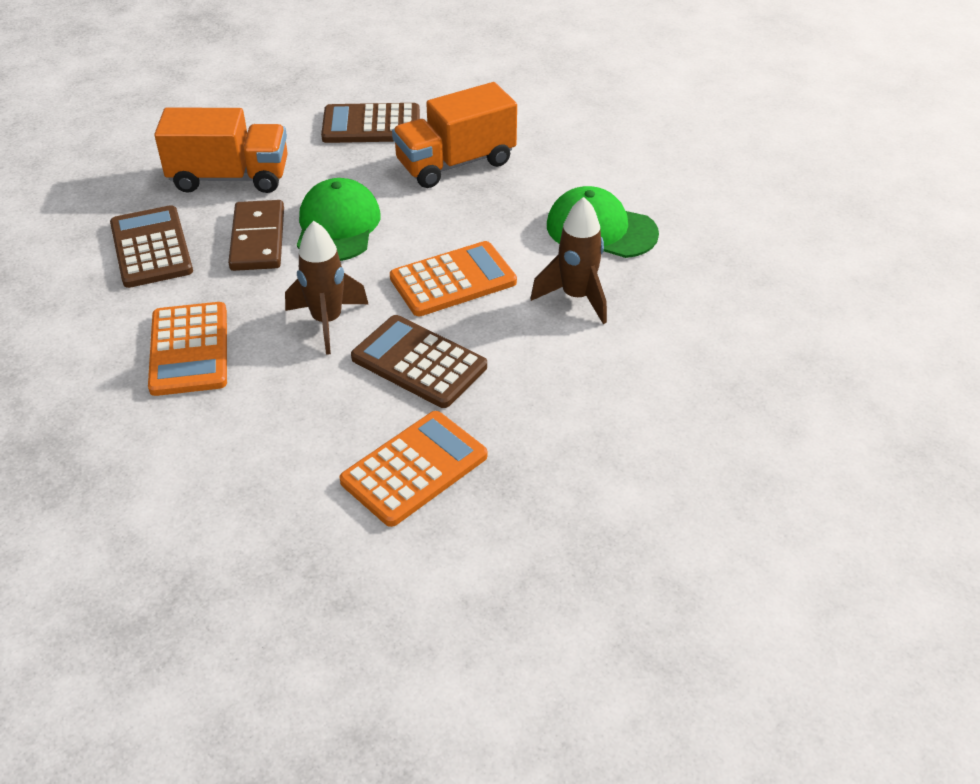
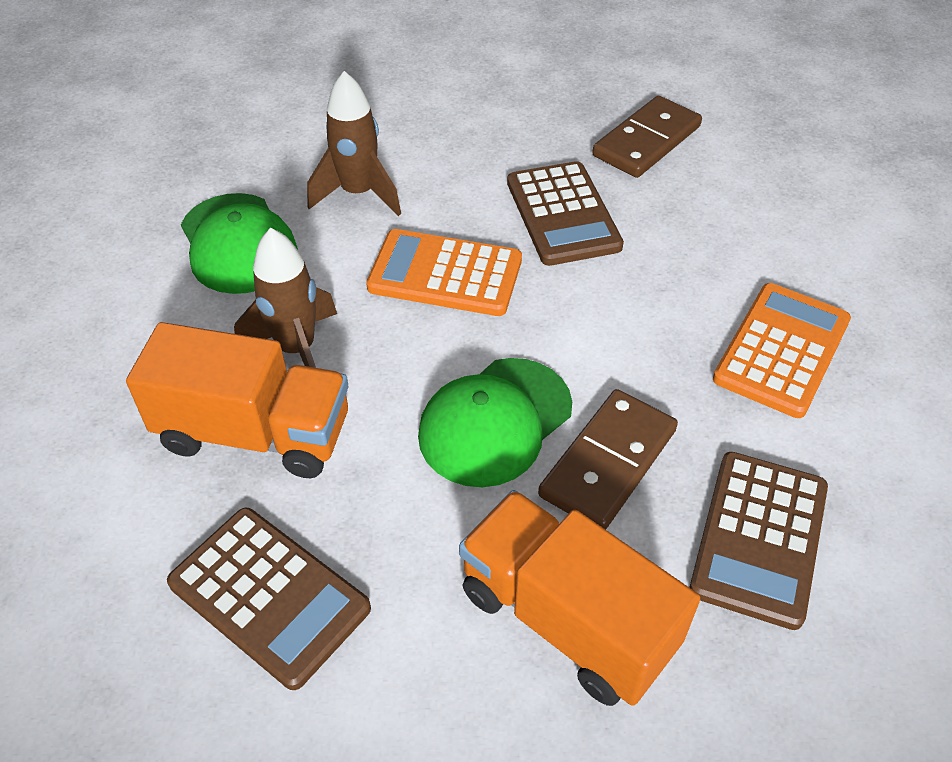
camera: 140 degrees left, 5 degrees up
(327, 321) = (613, 301): brown rocket -> brown rocket (297, 350)
(414, 469) = (646, 141): orange calculator -> brown domino

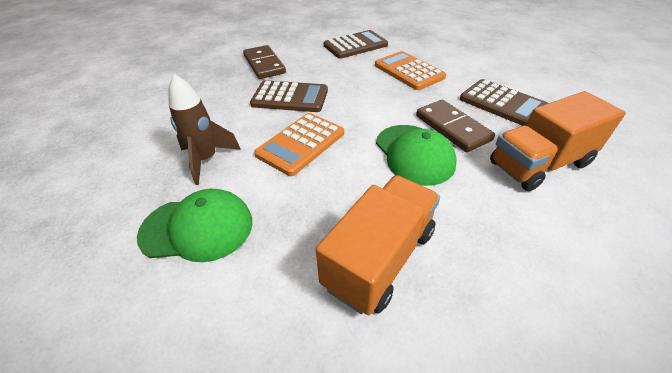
camera: 65 degrees left, 5 degrees down
(269, 596) = (516, 281): brown calculator -> brown calculator (355, 45)
(297, 350) = (319, 219): brown rocket -> none

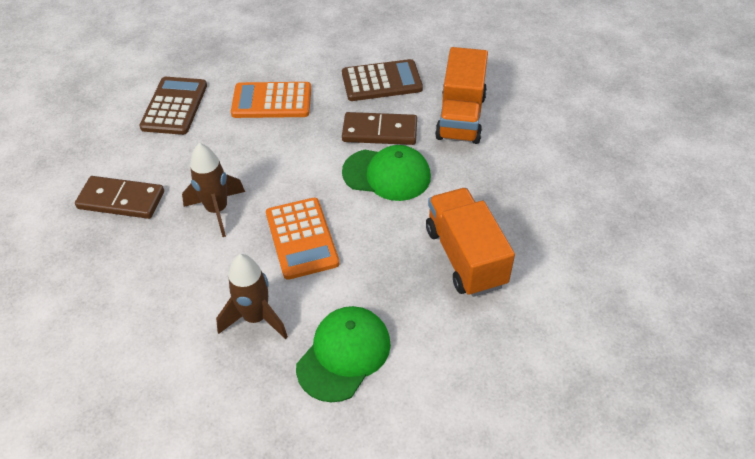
camera: 55 degrees left, 5 degrees up
(290, 97) = (217, 210): brown calculator -> brown rocket

